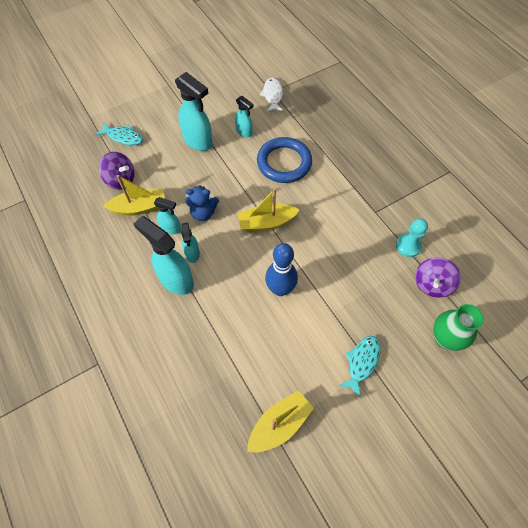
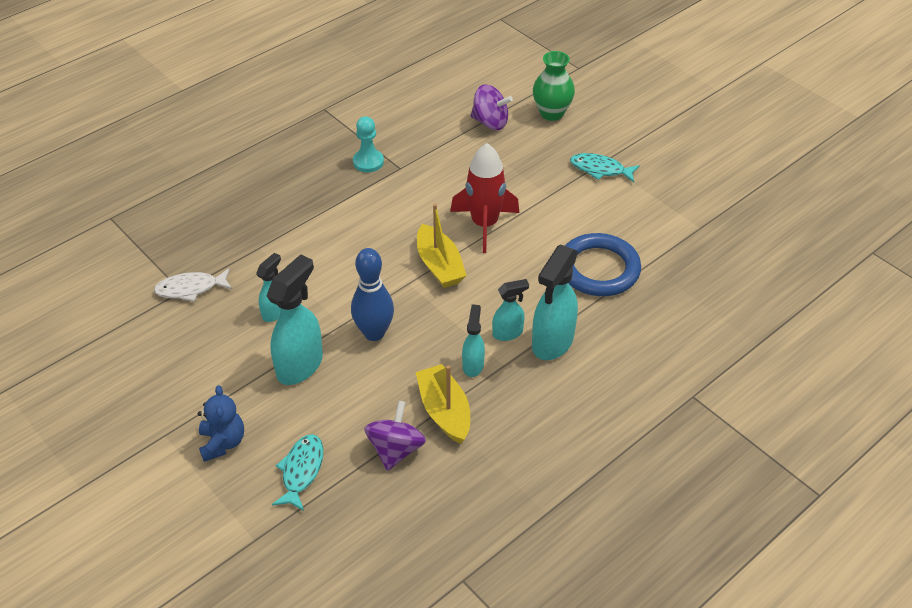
camera: 100 degrees left, 15 degrees down
(203, 213) = (438, 334): blue teddy bear -> blue teddy bear (222, 442)
(279, 424) = (691, 224): yellow boat -> none
(280, 289) = (534, 241): blue bowling pin -> blue bowling pin (374, 333)
(284, 163) = (331, 260): blue ring -> blue ring (598, 269)
(304, 258) = (484, 224): none -> red rocket
(408, 246) = (444, 140): turquoise pawn -> turquoise pawn (368, 162)

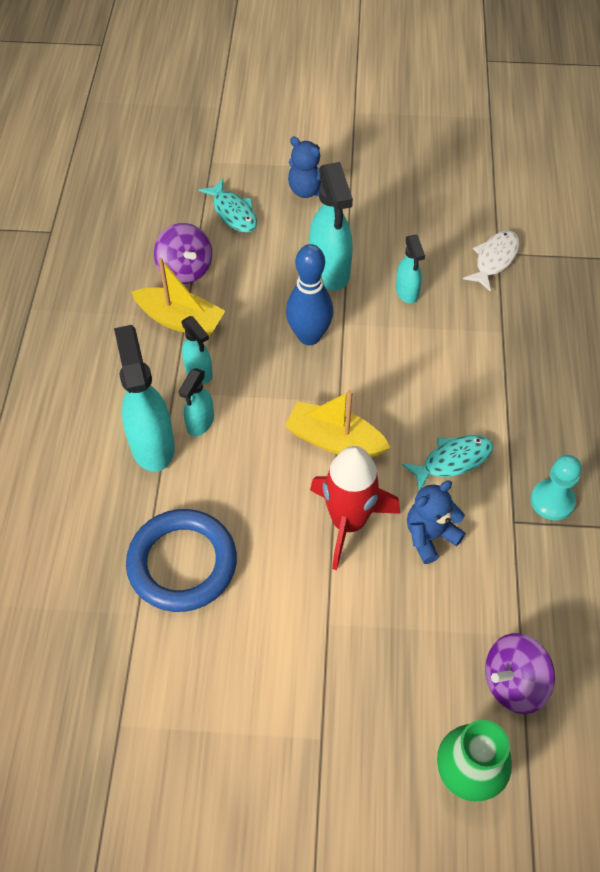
camera: 135 degrees right, 10 degrees up
(450, 191) = (430, 536): none -> blue teddy bear
(600, 169) = (312, 720): turquoise fish -> turquoise fish (452, 461)

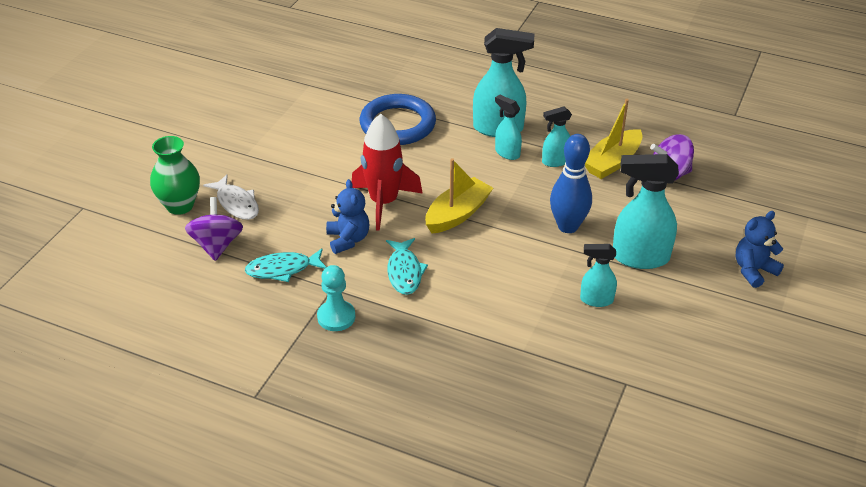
camera: 110 degrees right, 15 degrees down
(233, 212) = (733, 216): turquoise fish -> turquoise fish (283, 269)
(494, 259) = (617, 377): white fish -> white fish (236, 203)

